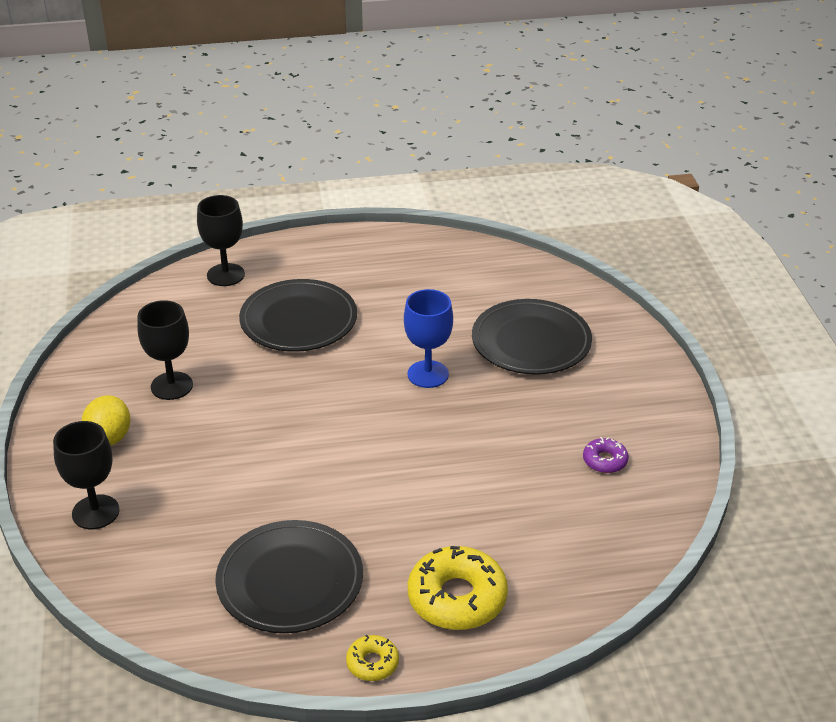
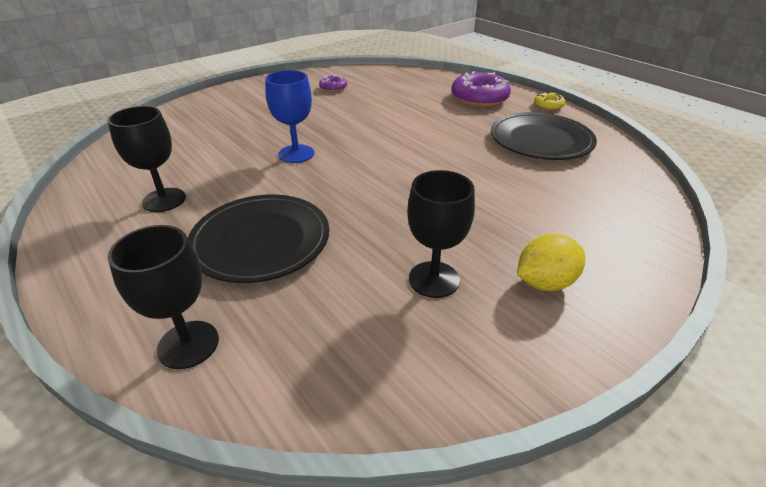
camera: 120 degrees left, 0 degrees up
(95, 512) = (619, 241): black goblet -> black goblet (164, 200)
(457, 598) = (479, 98): yellow donut -> purple donut
(531, 342) = (226, 128): black plate -> none

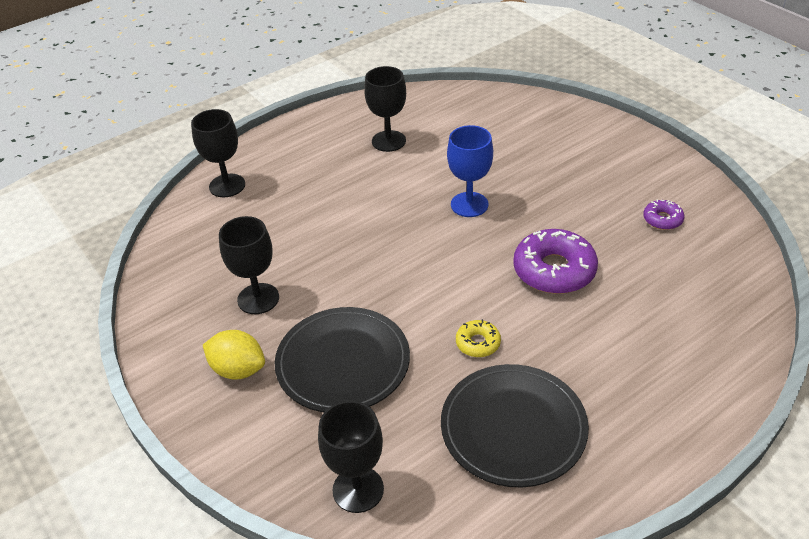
camera: 95 degrees right, 5 degrees up
(261, 241) = (324, 200): black plate -> black plate (343, 363)
(479, 98) = (659, 378): purple donut -> purple donut (554, 270)
(545, 282) = (238, 369): yellow lemon -> yellow lemon turned 45 degrees counterclockwise
(548, 105) = (645, 468): yellow donut -> yellow donut (478, 343)
(634, 199) = (358, 489): none -> black goblet

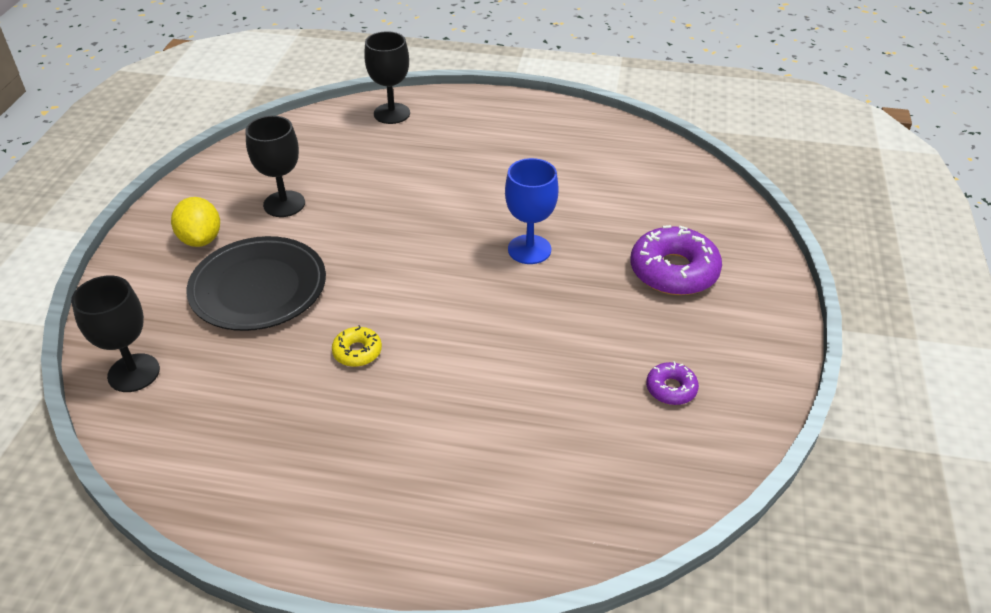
camera: 45 degrees right, 0 degrees up
(388, 141) = (554, 157): black goblet -> none
(513, 428) = (277, 429): black plate -> none
(554, 270) = (504, 350): purple donut -> purple donut (674, 271)

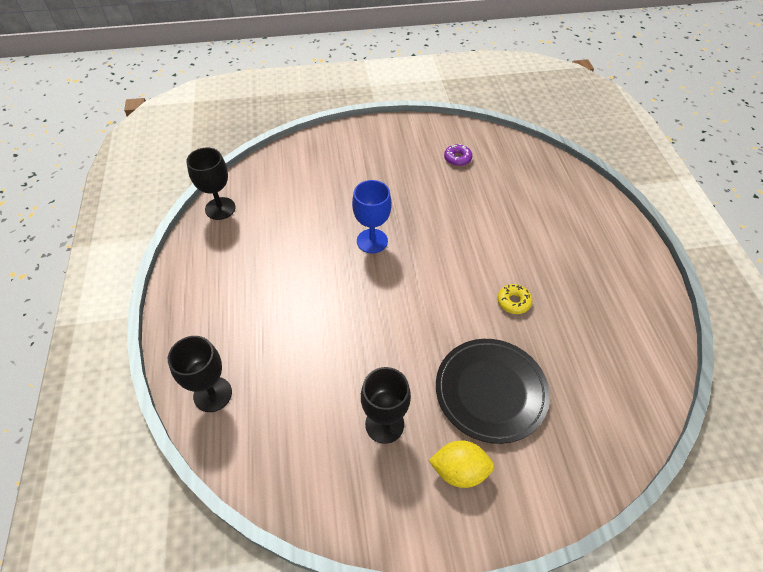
camera: 110 degrees left, 10 degrees up
(134, 373) = (614, 431): black goblet -> black goblet (220, 208)
(201, 239) = (459, 470): yellow lemon -> yellow lemon turned 45 degrees clockwise
(674, 271) = (362, 170): purple donut -> none

